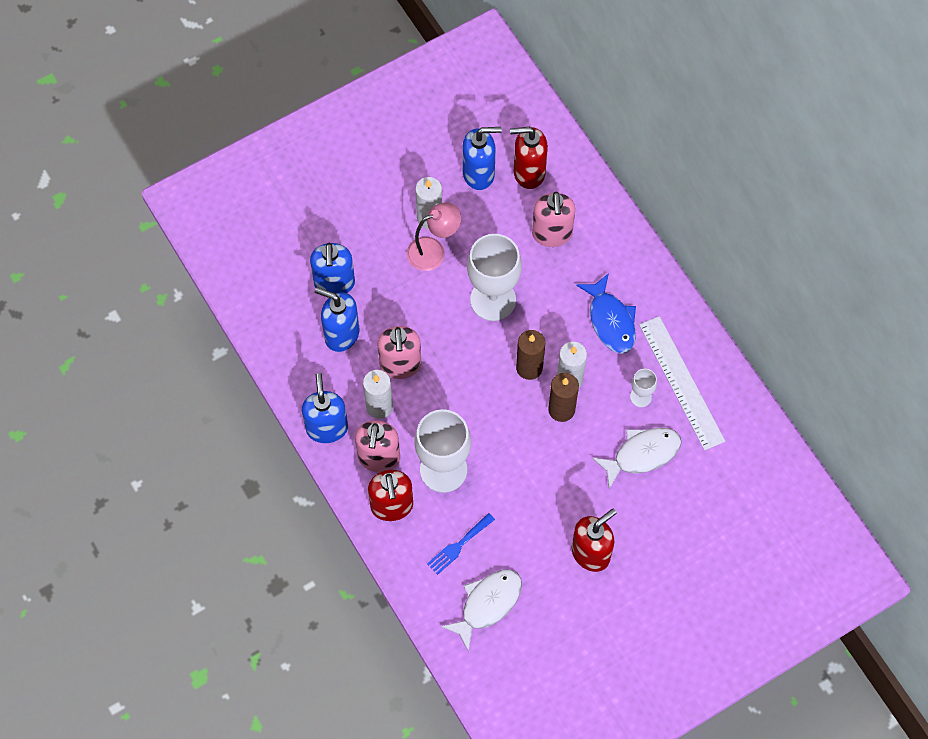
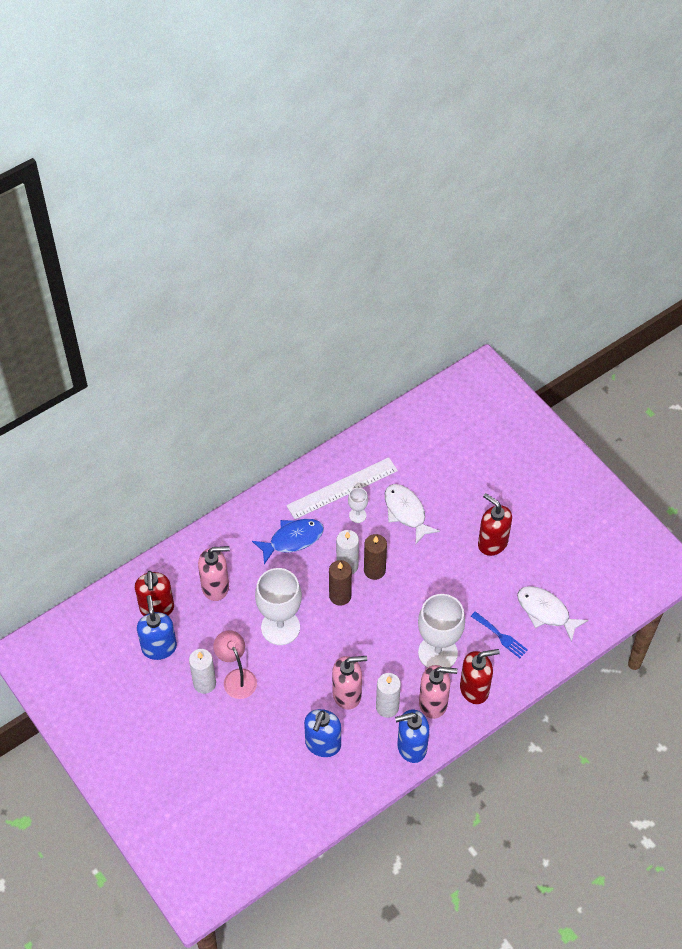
camera: 95 degrees left, 10 degrees down
(334, 283) = (274, 755): blue soap dispenser -> none

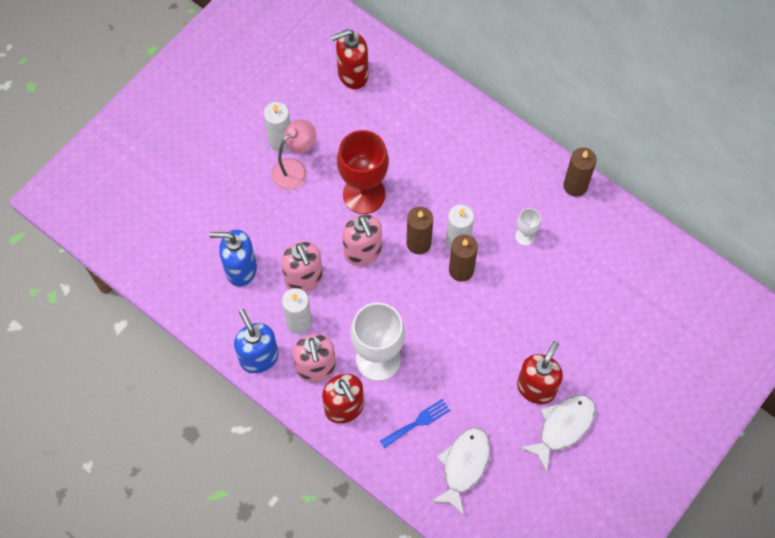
camera: 75 degrees right, 10 degrees up
(159, 647) = (309, 89): blue soap dispenser -> none
(215, 587) = (393, 121): pink soap dispenser -> pink soap dispenser (363, 252)
(280, 627) = (364, 194): white goblet -> red goblet
(292, 539) = (473, 179): blue fish -> none
(323, 467) = (575, 186): none -> brown candle
(342, 488) = (555, 212): white ruler -> none
(406, 512) = (546, 285): white fish -> white fish (563, 427)
(501, 636) = (417, 422): blue fork -> blue fork turned 150 degrees counterclockwise

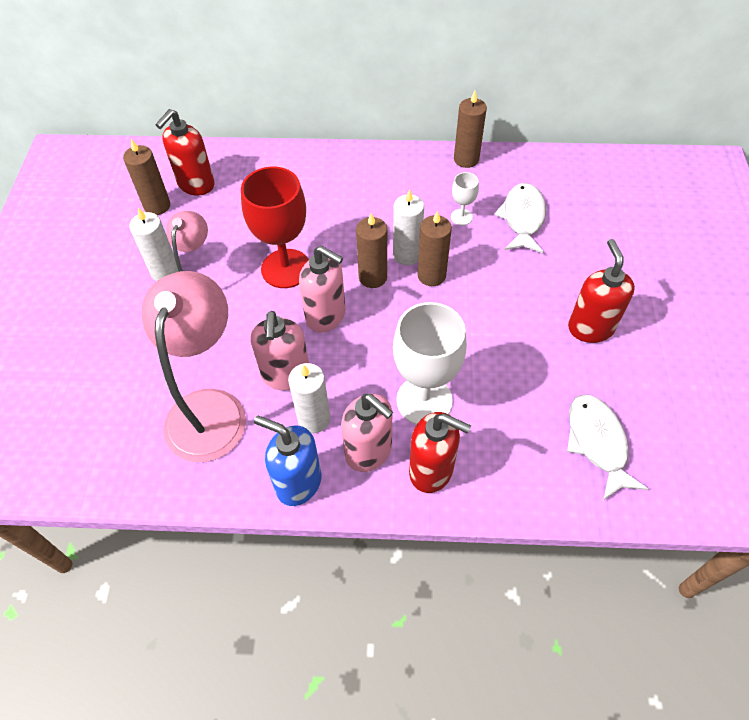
camera: 35 degrees left, 10 degrees down
(240, 269) = (209, 408): blue soap dispenser -> pink lamp
(304, 279) = (286, 375): pink soap dispenser -> pink soap dispenser turned 60 degrees clockwise
(312, 77) = (157, 206): none -> brown candle
(417, 422) = (516, 433): blue fork -> none
(563, 427) = (646, 345): white fish -> white fish (522, 218)

